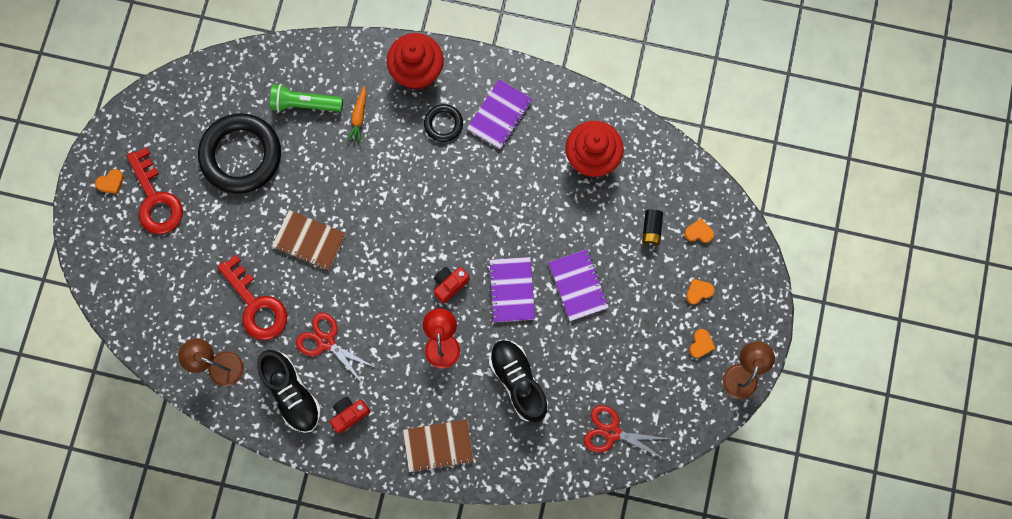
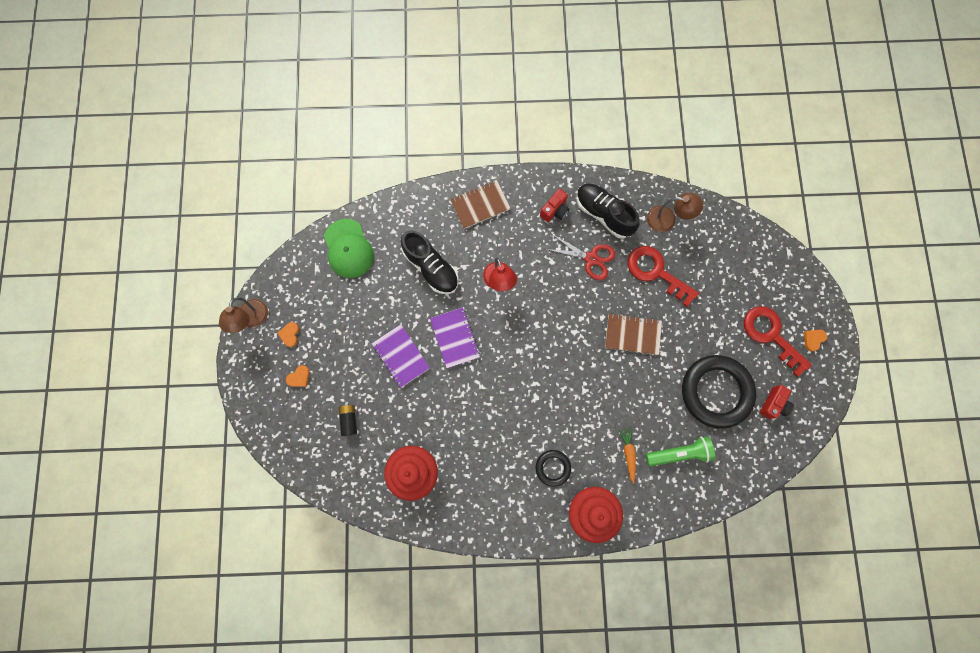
camera: 165 degrees right, 0 degrees up
(450, 284) = (506, 329): red camera -> red camera (773, 404)
(500, 115) = (505, 490): purple notebook -> none
(612, 432) = (348, 249): red scissors -> green cap
(699, 232) = (308, 429): orange heart -> none

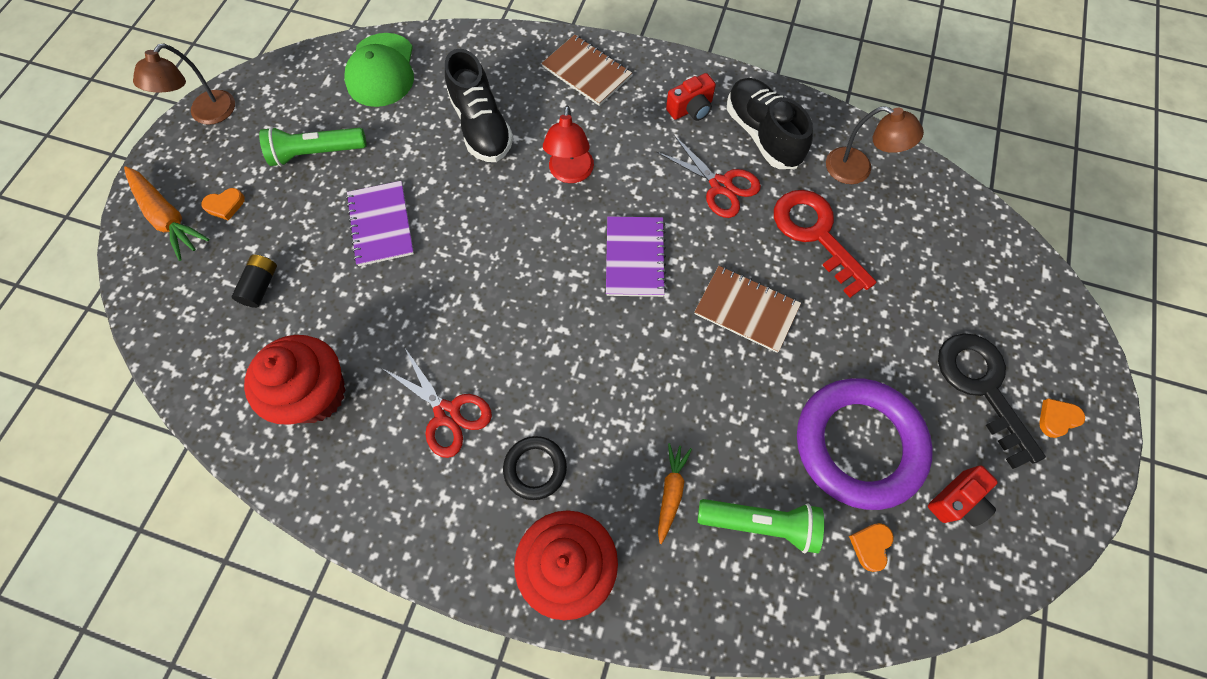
camera: 20 degrees right, 10 degrees down
(268, 398) = (168, 217): none -> orange carrot
(290, 334) = (245, 148): orange heart -> orange heart (870, 546)
(337, 322) = (316, 153): none -> green flashlight
(455, 338) = (471, 226): purple notebook -> purple notebook (635, 257)
(480, 205) = (587, 72): brown notebook -> brown notebook turned 45 degrees clockwise
(492, 455) = (447, 413): none -> red scissors
(716, 392) = (858, 444): black ring -> purple ring
(771, 335) = (982, 387): red key -> black key

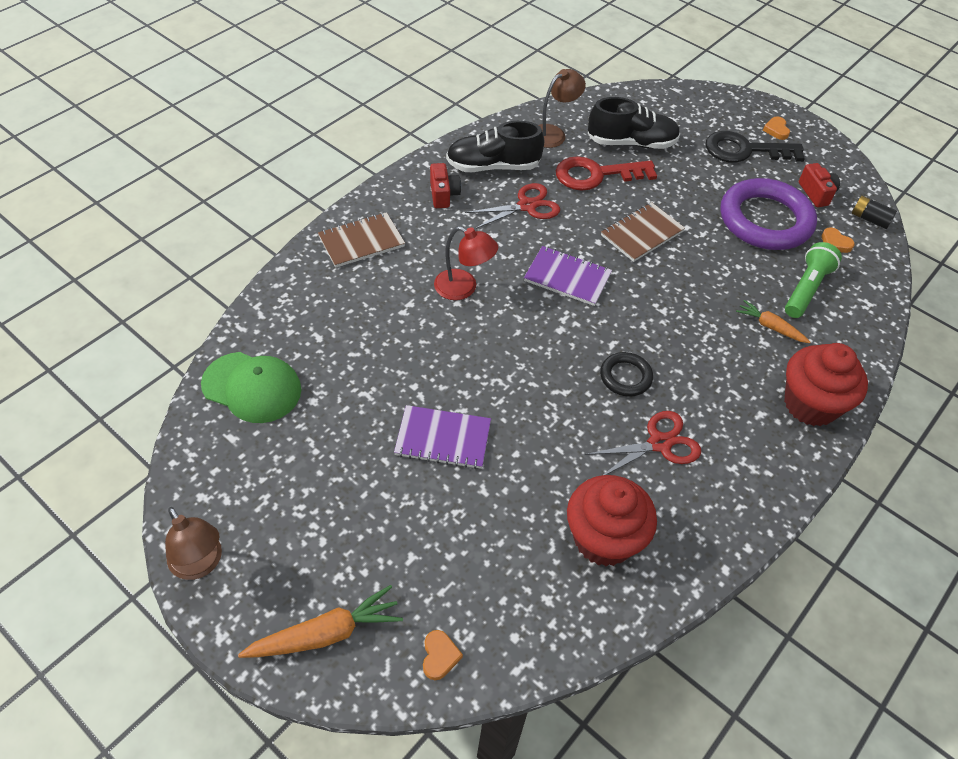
camera: 70 degrees left, 15 degrees down
(225, 205) = (342, 571): orange heart -> orange heart (439, 656)
(261, 286) = (462, 559): black battery -> black battery (869, 219)
(316, 153) = (324, 470): green flashlight -> none
(481, 126) = (375, 331): black shoe -> black shoe (631, 143)
(535, 468) = (727, 400): black ring -> black ring (625, 377)

